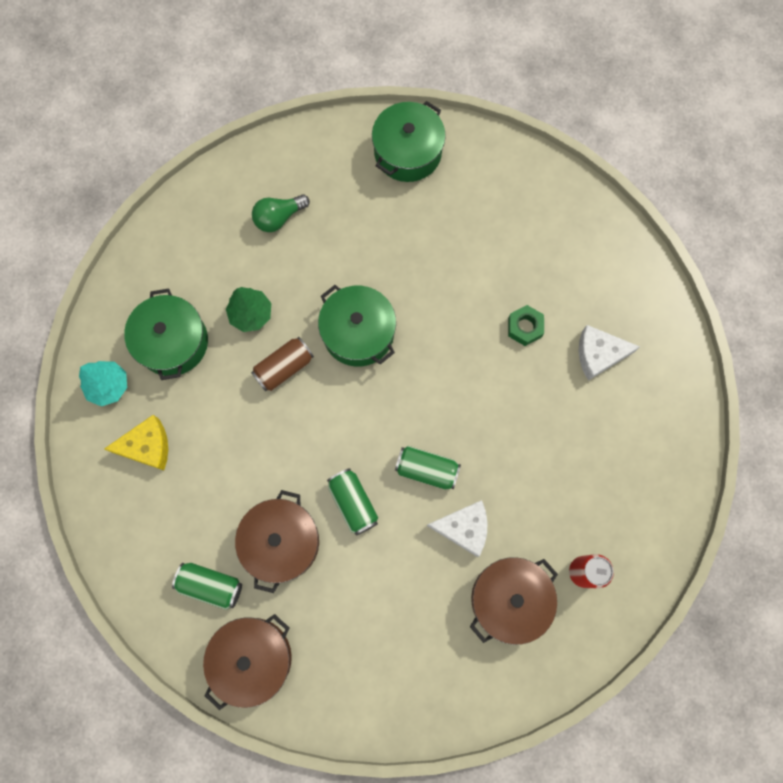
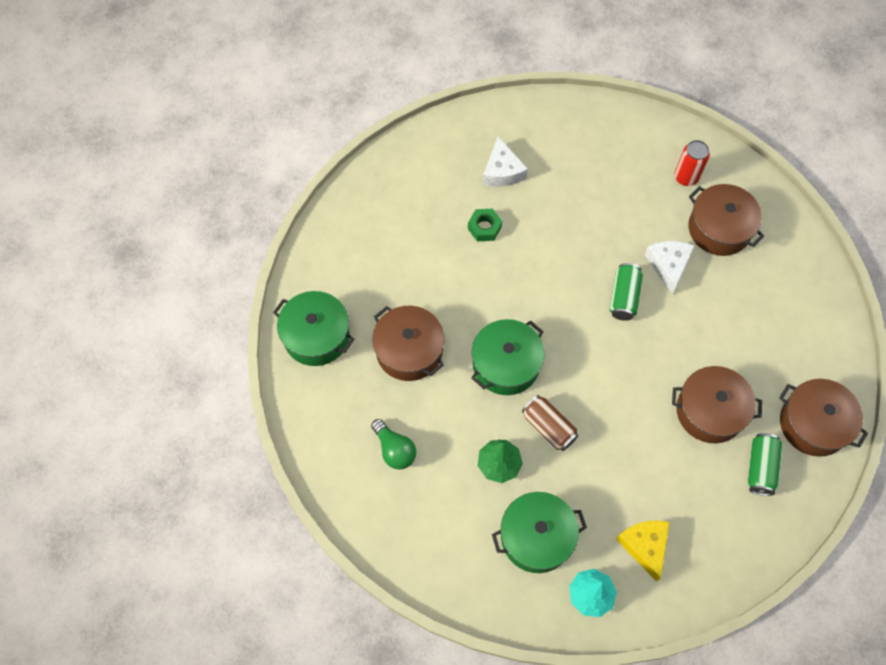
camera: 95 degrees left, 10 degrees down
(353, 503) = (664, 354): green can -> none
(383, 238) = (409, 350): none -> brown pot

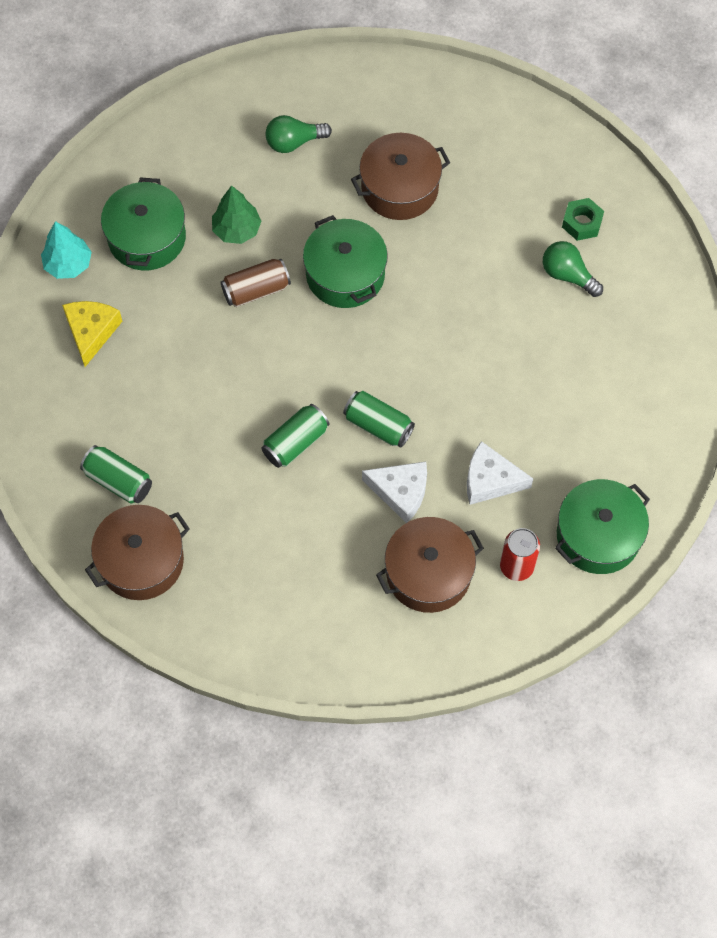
camera: 110 degrees right, 0 degrees up
(316, 336) = (452, 108): green pot -> green pot (598, 535)
(442, 209) = (568, 275): none -> green light bulb
(484, 228) = (526, 311): green nut -> green nut (582, 223)
(502, 171) = (599, 357): white cheese -> white cheese (490, 480)
(644, 546) = (91, 332): yellow cheese -> yellow cheese turned 90 degrees counterclockwise
(665, 350) = (295, 442): none -> green can
(710, 411) = (204, 458): brown pot -> none

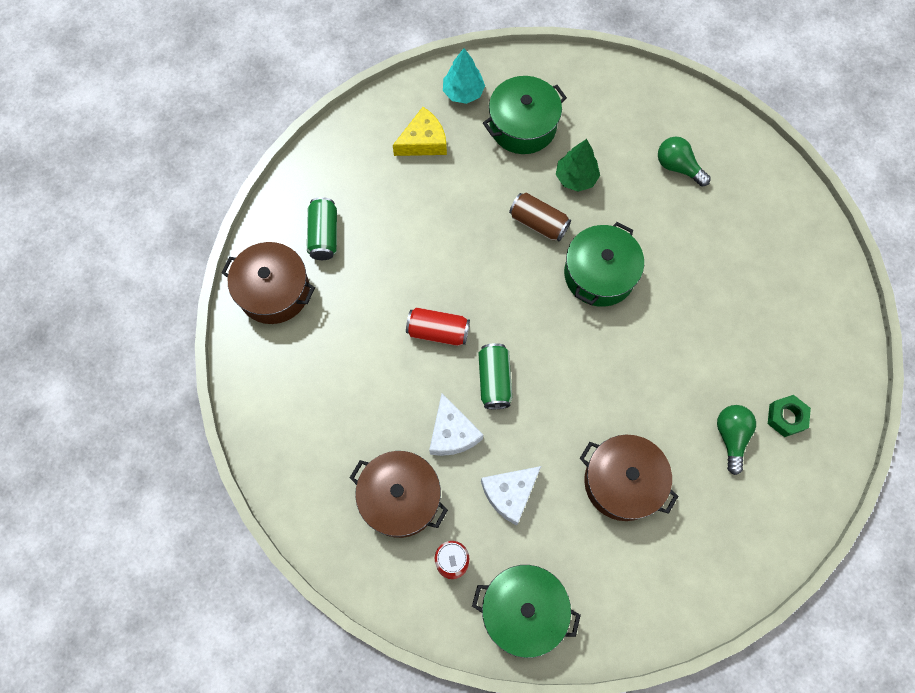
camera: 55 degrees right, 5 degrees up
(295, 442) = (438, 331): green can -> red can
(399, 188) = (702, 264): brown pot -> brown pot (622, 482)
(490, 480) = (510, 493): white cheese -> white cheese turned 105 degrees counterclockwise

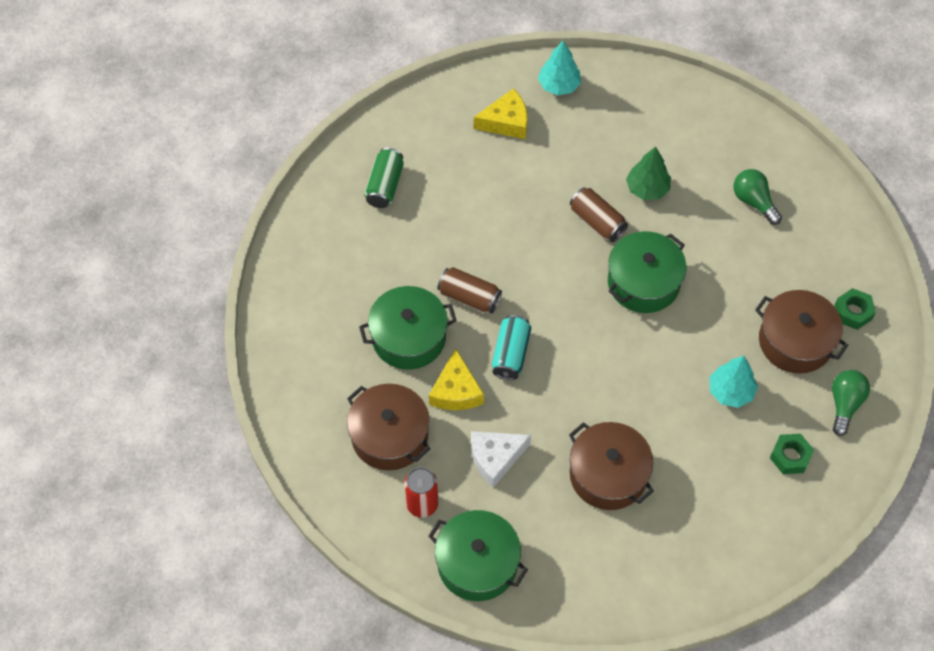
camera: 15 degrees right, 10 degrees down
(274, 291) = (323, 225): brown pot -> brown pot (795, 341)
(438, 331) = (469, 297): red can -> brown can
(452, 433) = (456, 391): white cheese -> yellow cheese
(494, 380) = (511, 354): green can -> turquoise can
(522, 126) = (609, 129): green pot -> green pot (409, 337)
(712, 365) = (730, 391): none -> turquoise tree
(731, 437) = (729, 461): green light bulb -> green light bulb (844, 404)
(800, 256) = (853, 312): none -> green nut

